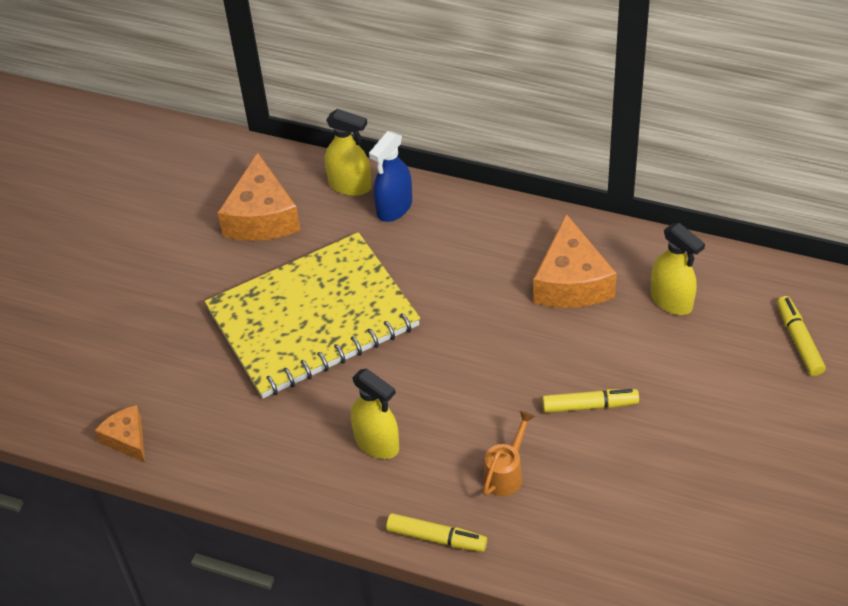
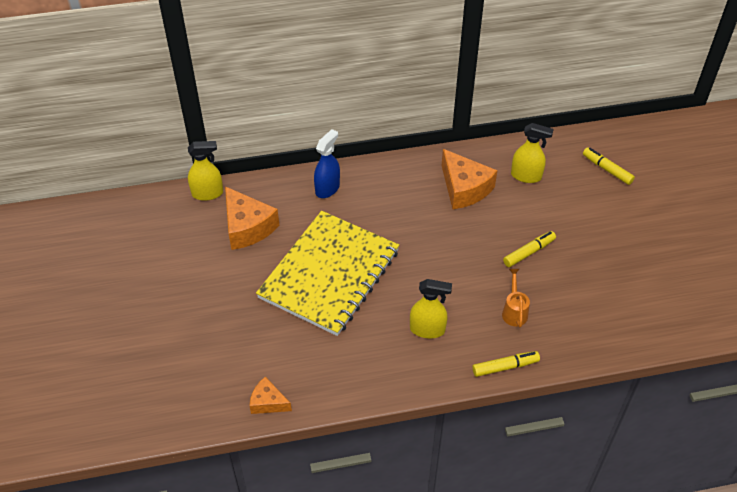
camera: 35 degrees left, 0 degrees up
(350, 185) = (289, 186): yellow spray bottle -> yellow spray bottle (207, 193)
(394, 208) = (327, 188): blue spray bottle -> blue spray bottle turned 150 degrees counterclockwise

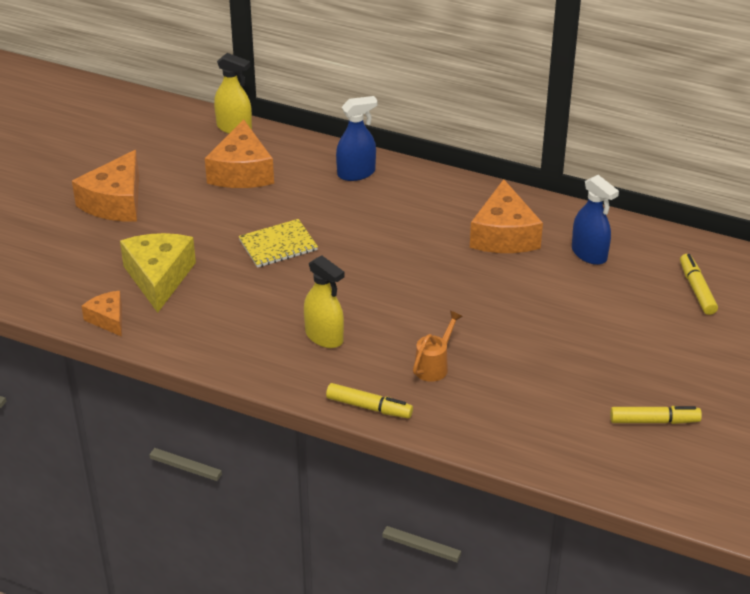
camera: 35 degrees right, 10 degrees down
(178, 301) = (115, 202): none -> orange cheese
(272, 346) = (159, 277): none -> yellow cheese
(329, 274) = (278, 245): yellow notebook -> yellow notebook, size x0.43
(526, 176) = (589, 254): yellow spray bottle -> blue spray bottle
(529, 252) = (511, 323): yellow marker -> yellow marker (654, 421)

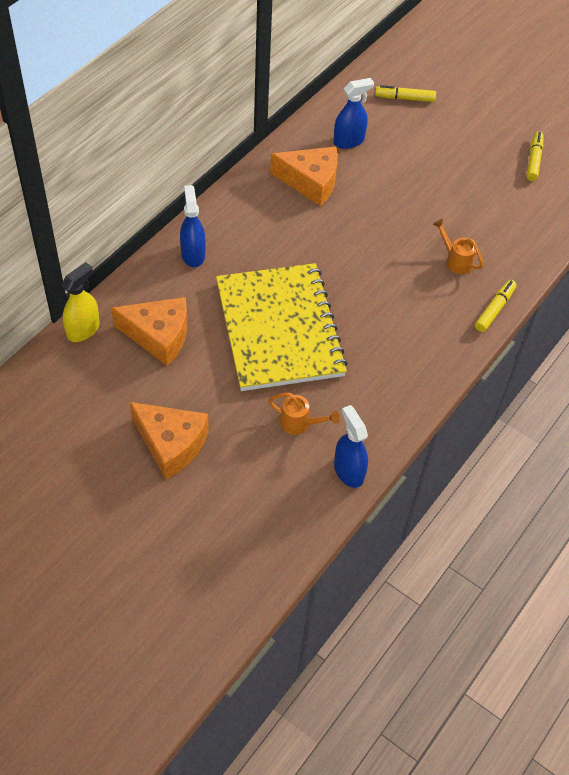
camera: 80 degrees left, 15 degrees up
(108, 319) = (348, 471): orange cheese -> blue spray bottle
(159, 277) = (300, 424): yellow cheese -> orange watering can
(278, 245) = (279, 329): yellow notebook -> yellow notebook, size x2.31
(324, 337) = (408, 320): yellow spray bottle -> none

